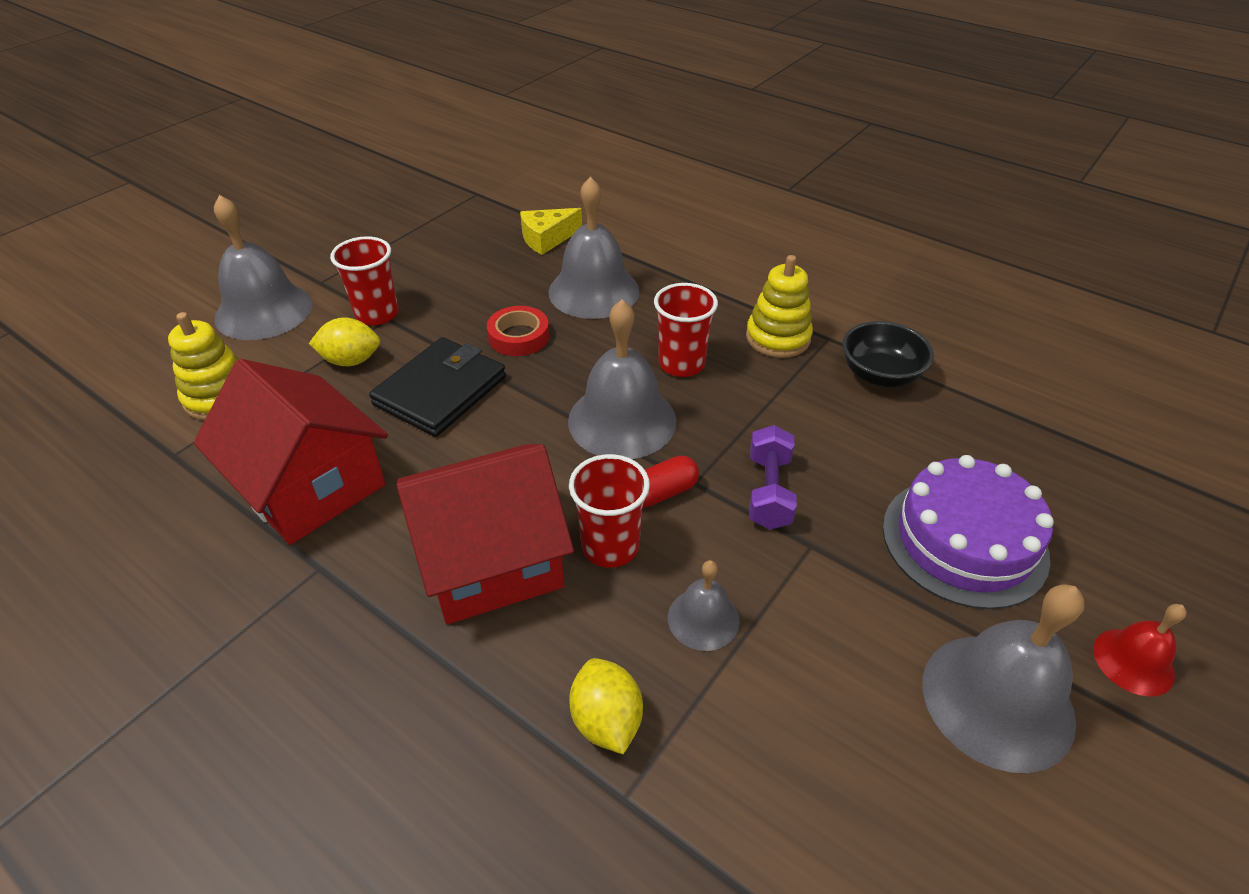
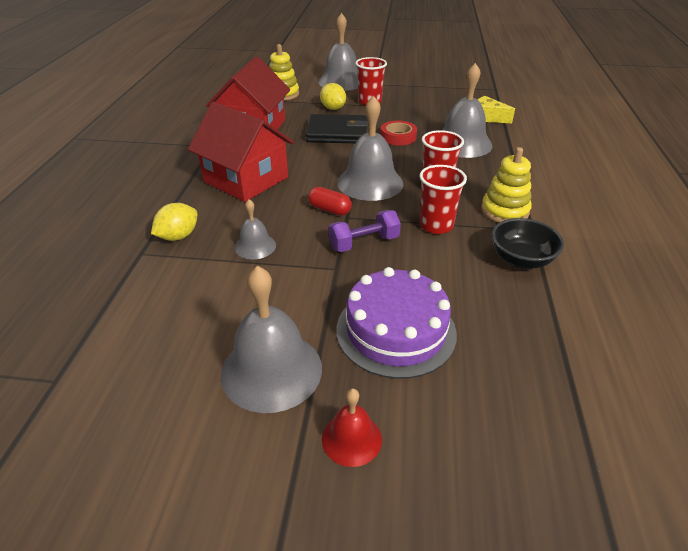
camera: 60 degrees right, 5 degrees down
(610, 546) = (280, 206): red cup -> red cup (436, 225)

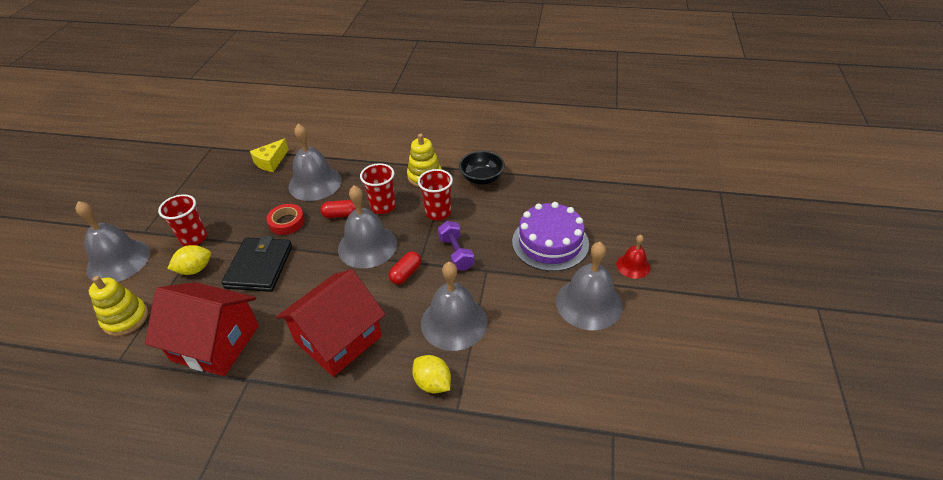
camera: 85 degrees left, 5 degrees up
(255, 246) = (454, 322): grey bell -> grey bell, size x1.88
(415, 163) = (341, 215): none -> red capsule

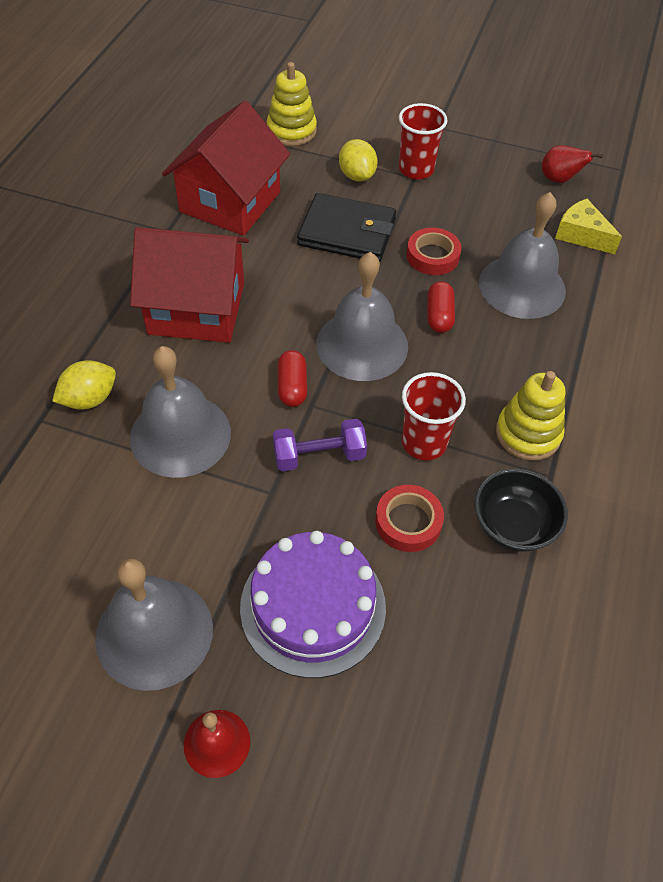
camera: 95 degrees right, 10 degrees up
(118, 261) = (388, 113): grey bell -> none
(217, 171) = (559, 180): none -> red pear
(338, 339) = (197, 308): red house -> red house turned 45 degrees counterclockwise
(383, 206) = (451, 369): red cup -> none
(406, 273) = (292, 387): red capsule -> red capsule turned 45 degrees clockwise
(490, 214) = (408, 522): none -> red tape

